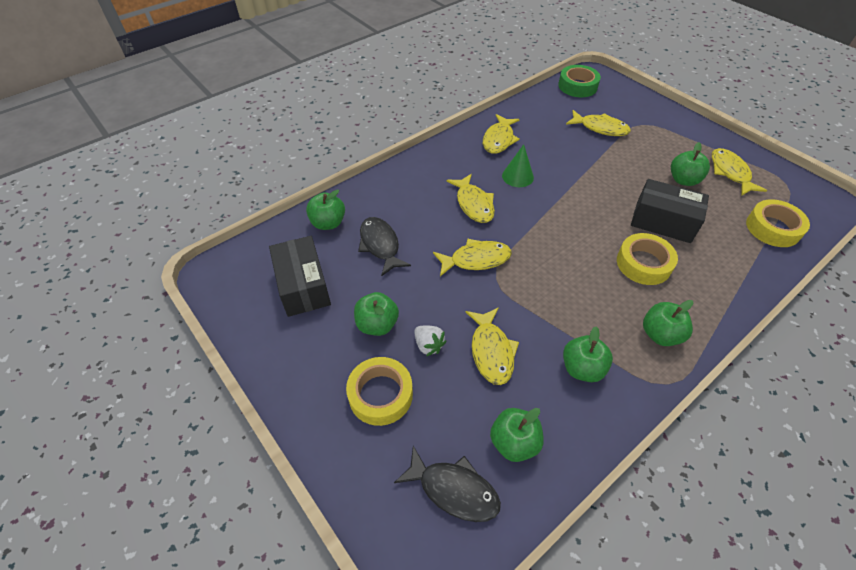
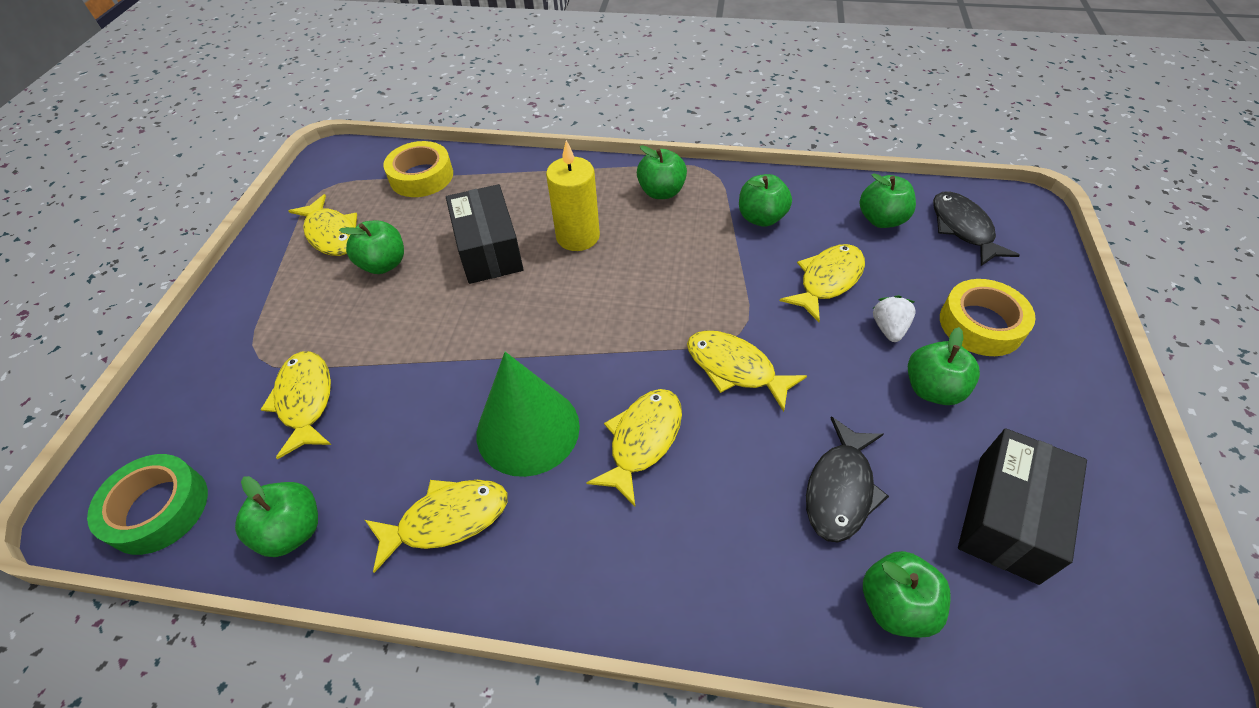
camera: 130 degrees left, 0 degrees up
(517, 176) = (528, 429): green cone -> green cone, size x1.72
(535, 108) = (292, 530): none -> green apple
(643, 264) = (578, 236): yellow tape -> yellow candle
(730, 172) = (331, 234): yellow fish -> yellow fish turned 75 degrees counterclockwise

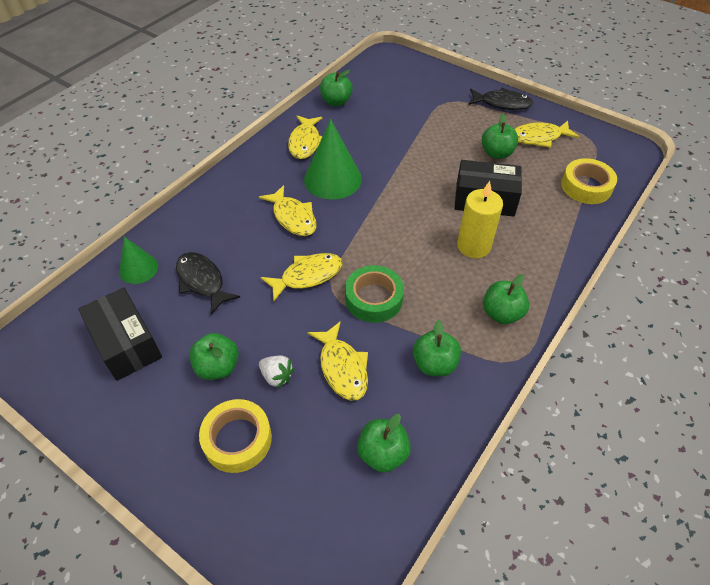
camera: 115 degrees right, 0 degrees up
(158, 509) = (375, 71): green tape -> green tape (374, 299)
(305, 401) = (406, 113): yellow fish -> none
(895, 605) = (138, 268): green apple -> green cone
(963, 229) = (333, 515): black fish -> black fish (502, 103)

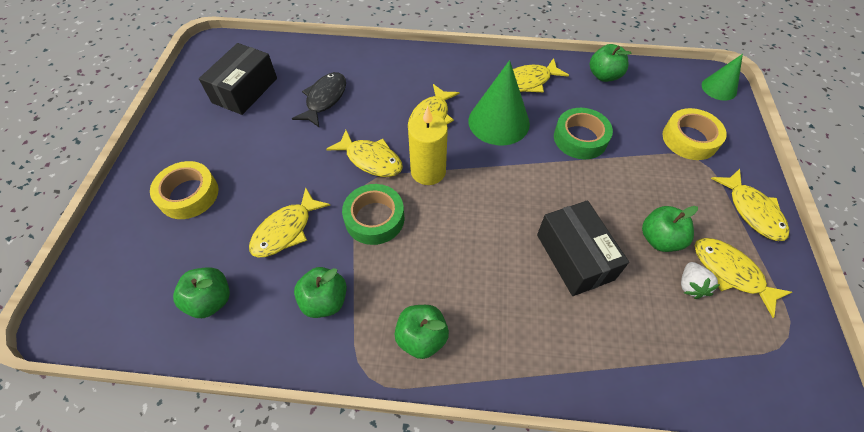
camera: 60 degrees right, 5 degrees up
(138, 268) = (315, 60): green cone -> green cone (719, 88)
(217, 367) = (248, 150): green apple -> none
(277, 376) = (256, 190): white strawberry -> white strawberry (690, 285)
(385, 145) = (580, 138): none -> green tape
(474, 246) = (498, 274): yellow candle -> yellow candle (428, 171)
(502, 103) = (752, 211): black fish -> yellow fish
(586, 186) = (691, 360): yellow tape -> yellow tape (689, 139)

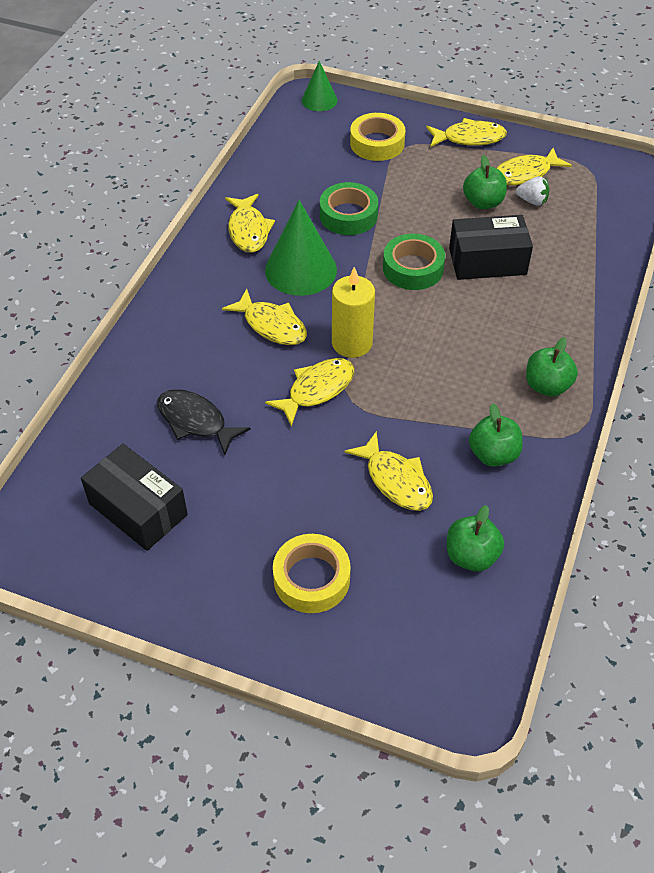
camera: 75 degrees left, 5 degrees down
(374, 218) = (402, 399): green tape -> green tape (413, 268)
(604, 76) = (266, 170): green apple -> none

